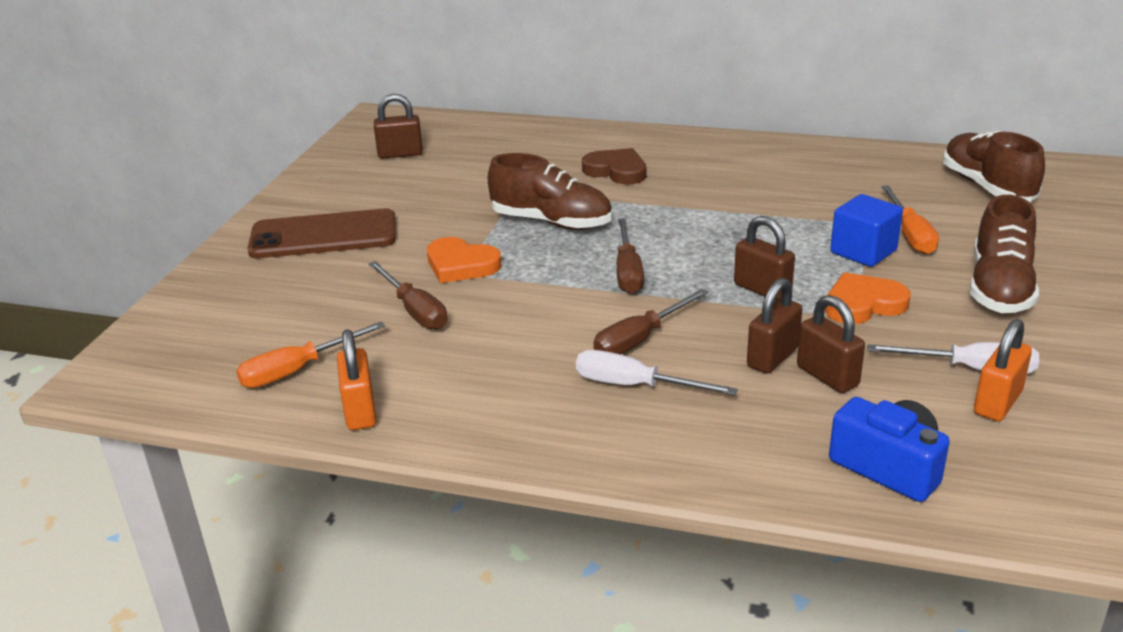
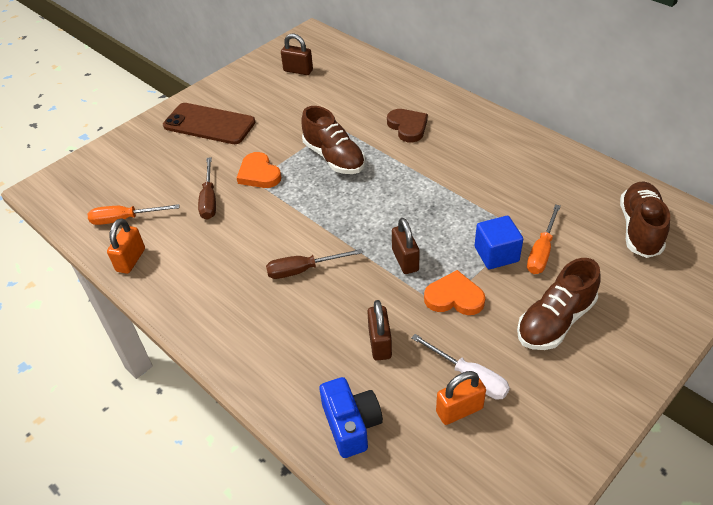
camera: 30 degrees right, 15 degrees up
(627, 272) = (341, 215): brown screwdriver -> none
(635, 385) = (271, 302): white screwdriver -> none
(772, 357) = (362, 315): brown padlock -> none

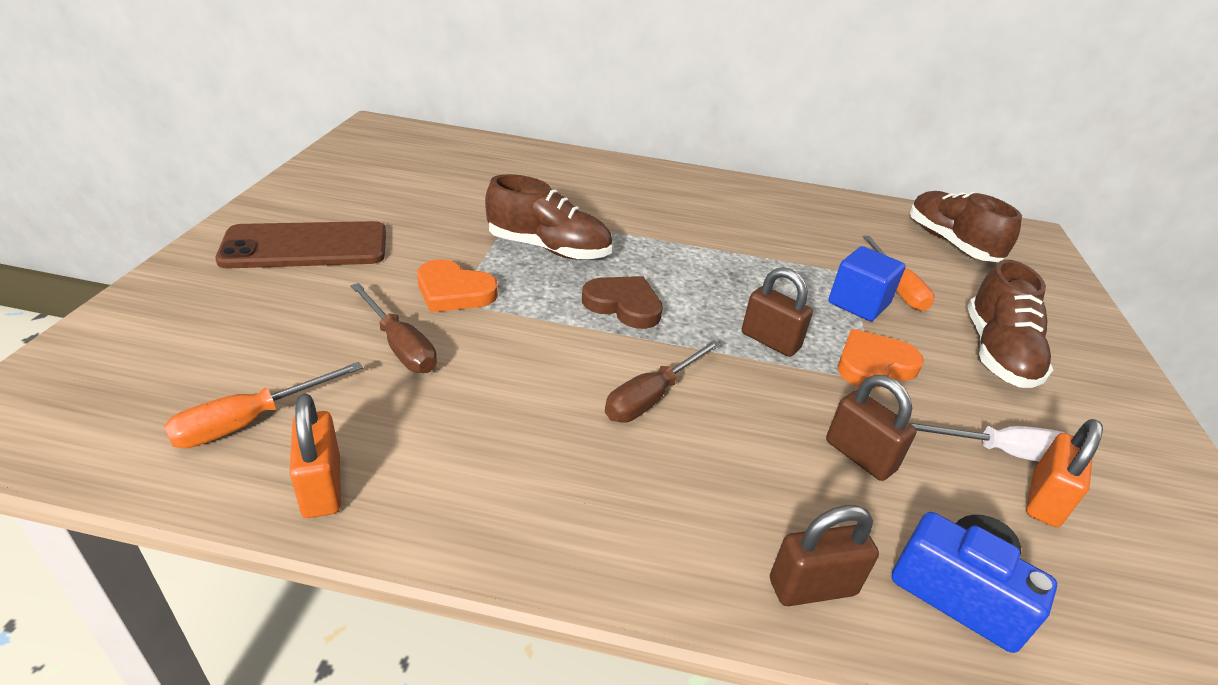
camera: 40 degrees left, 10 degrees down
(298, 71) = (396, 164): brown padlock -> brown padlock (812, 587)
(408, 127) = (609, 199): brown heart -> brown heart (623, 305)

